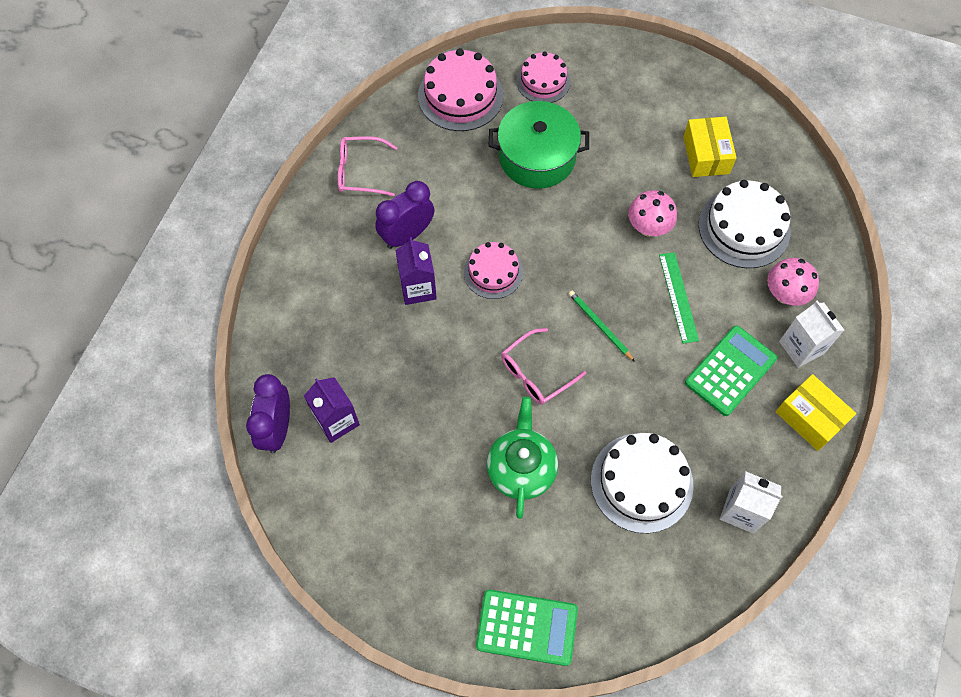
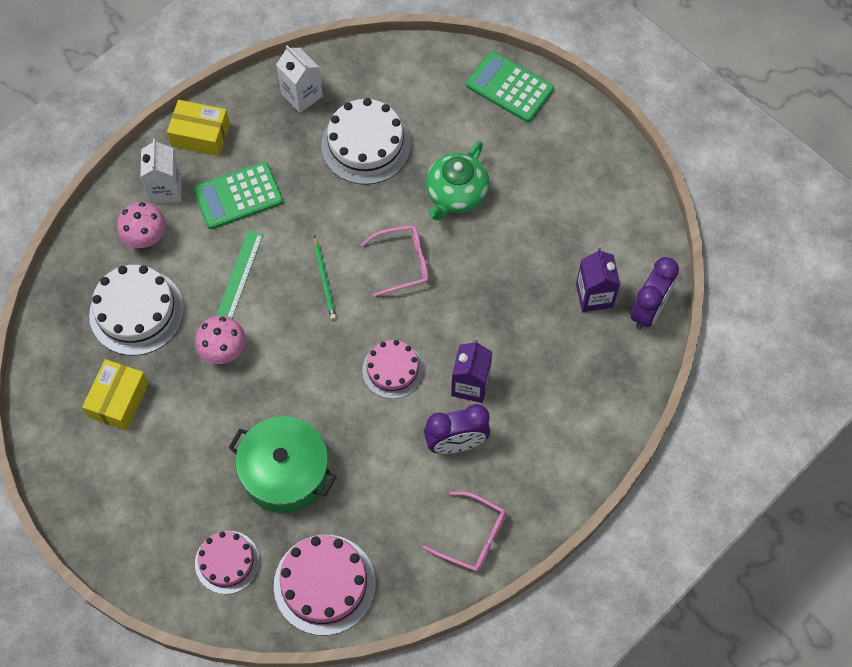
camera: 155 degrees left, 0 degrees up
(810, 417) = (200, 135): yellow box -> yellow box turned 60 degrees counterclockwise

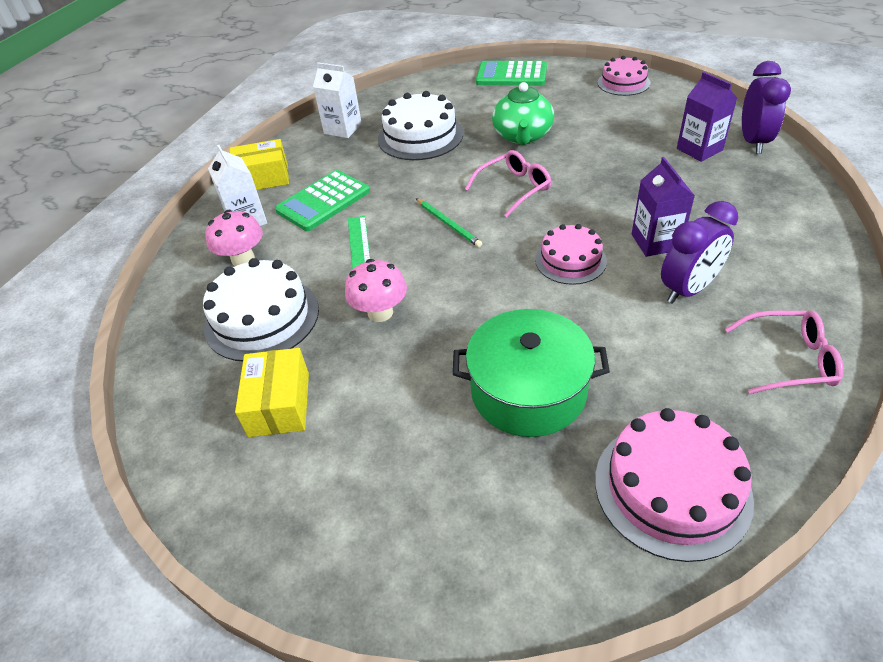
camera: 20 degrees left, 20 degrees down
(227, 562) = (527, 521): pink cake -> pink cake (623, 83)

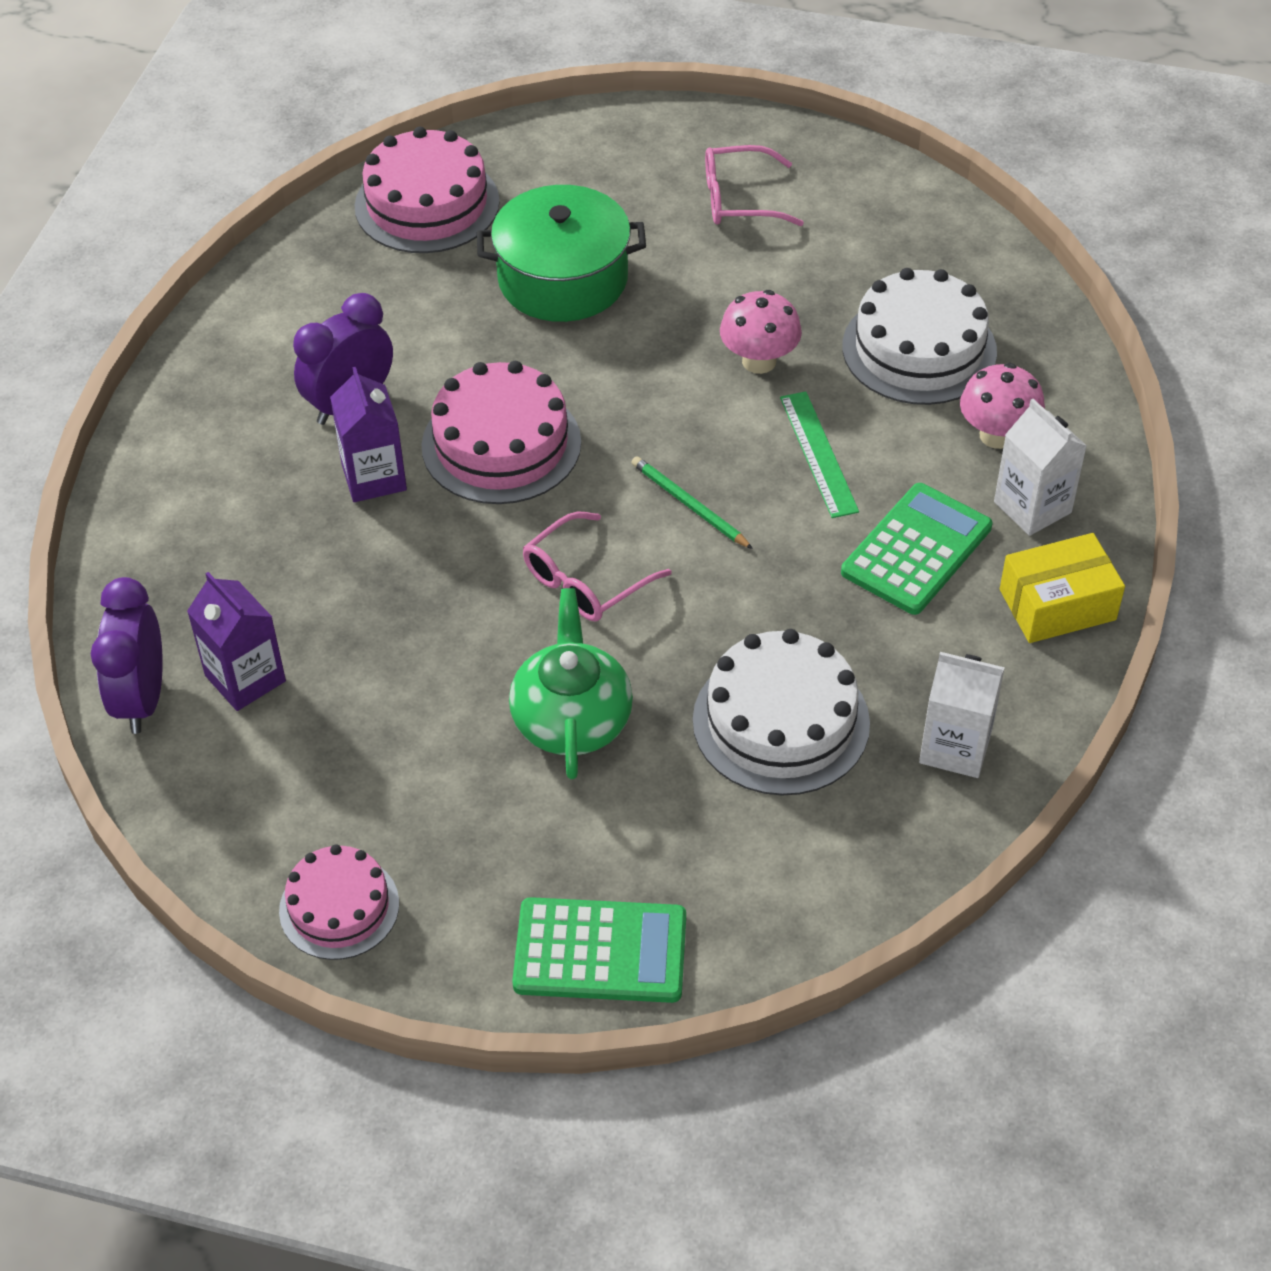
camera: 170 degrees right, 5 degrees up
(279, 404) = (846, 254): yellow box -> none
(570, 260) = (501, 444): pink cake -> pink cake, size x1.57
(789, 360) = (263, 322): pink glasses -> pink glasses (739, 199)

